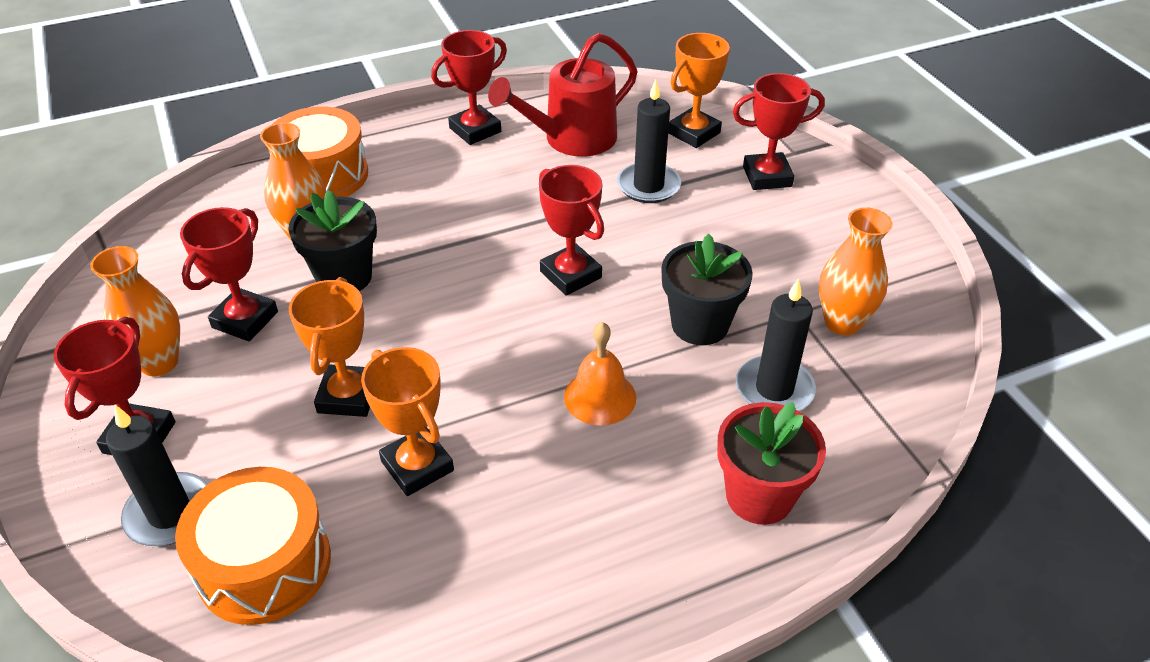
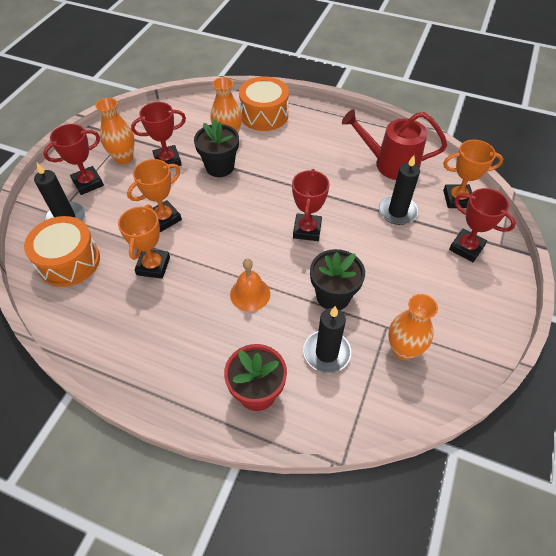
camera: 45 degrees right, 10 degrees up
(475, 130) = (351, 132): red trophy -> none

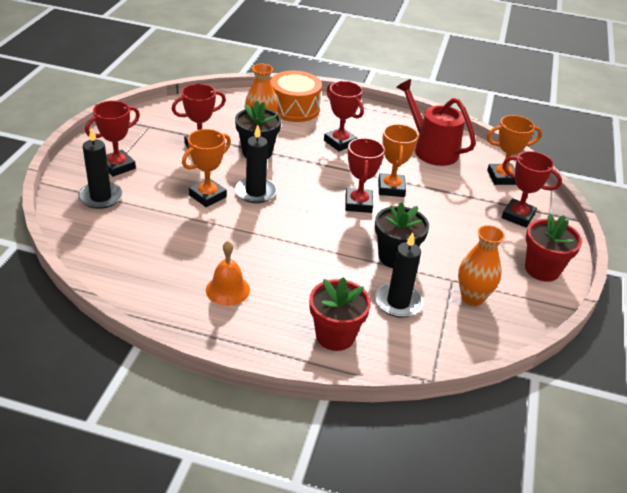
camera: 10 degrees left, 15 degrees down
(69, 261) = (113, 233): orange drum -> none
(124, 158) = (152, 145): orange vase -> none
(153, 266) = (205, 236): orange trophy -> orange trophy (391, 188)
(250, 294) = (311, 257): orange bell -> orange bell (228, 290)
(301, 155) = (340, 142): none -> red trophy
(390, 164) = (431, 149): red watering can -> red watering can turned 45 degrees clockwise
(397, 211) = (445, 188): black candle -> black candle (255, 192)
(481, 316) = (542, 269): none -> red flower pot

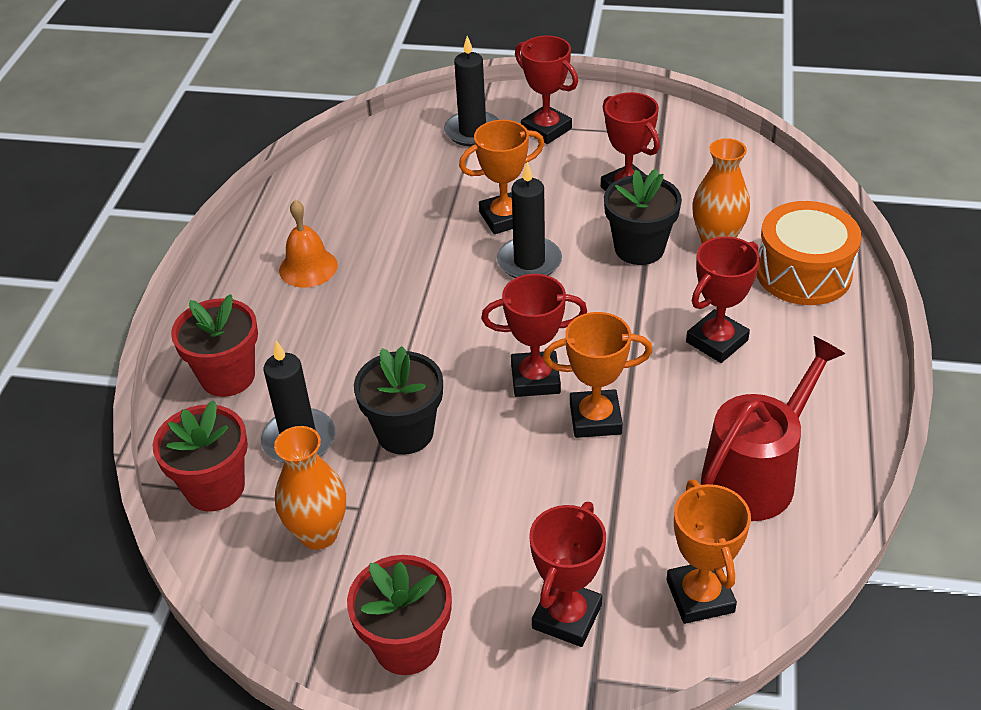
camera: 90 degrees right, 5 degrees up
(207, 196) = (504, 218): orange trophy -> orange trophy turned 60 degrees counterclockwise
(437, 343) = (215, 488): none -> red flower pot

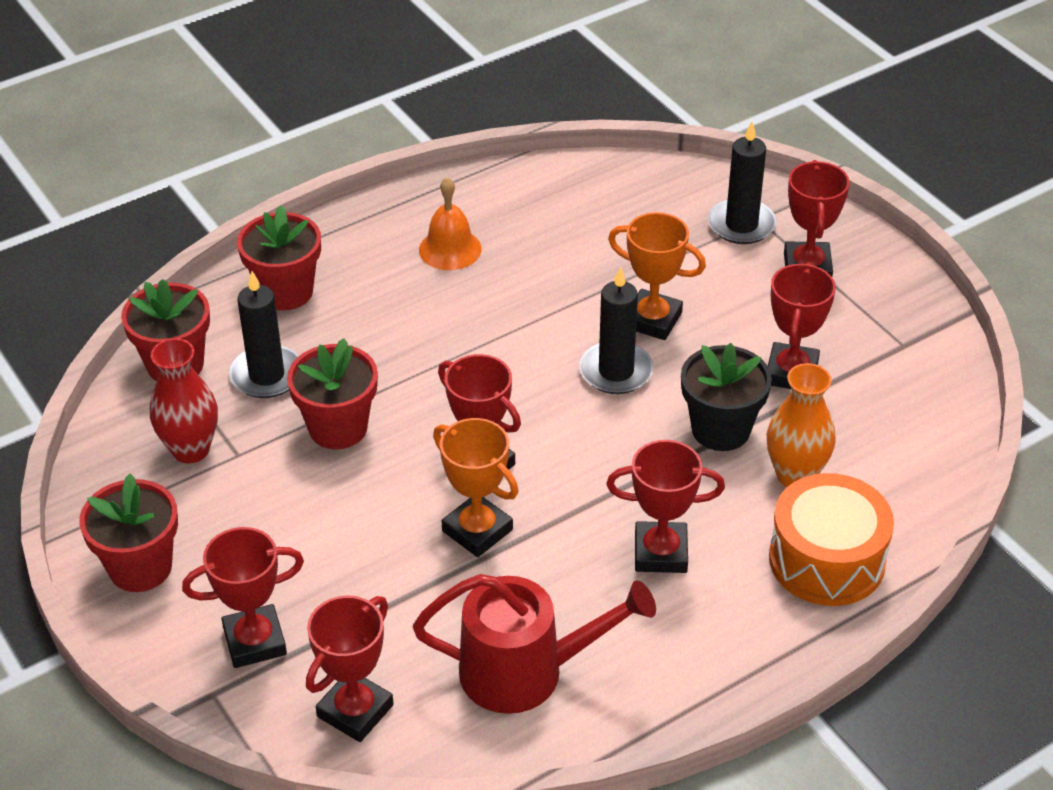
camera: 45 degrees right, 0 degrees up
(318, 534) = (191, 450): orange vase -> red vase
(405, 432) = (338, 428): black flower pot -> red flower pot
(700, 596) = (355, 711): orange trophy -> red trophy

